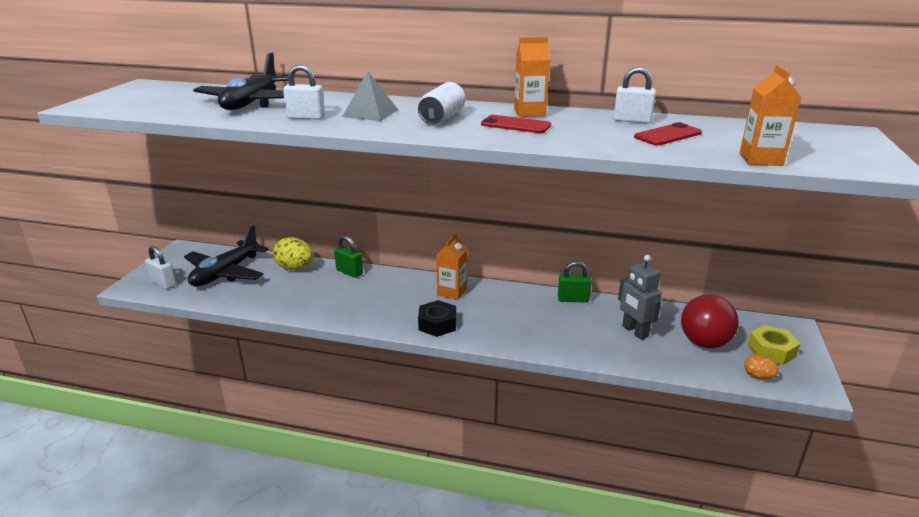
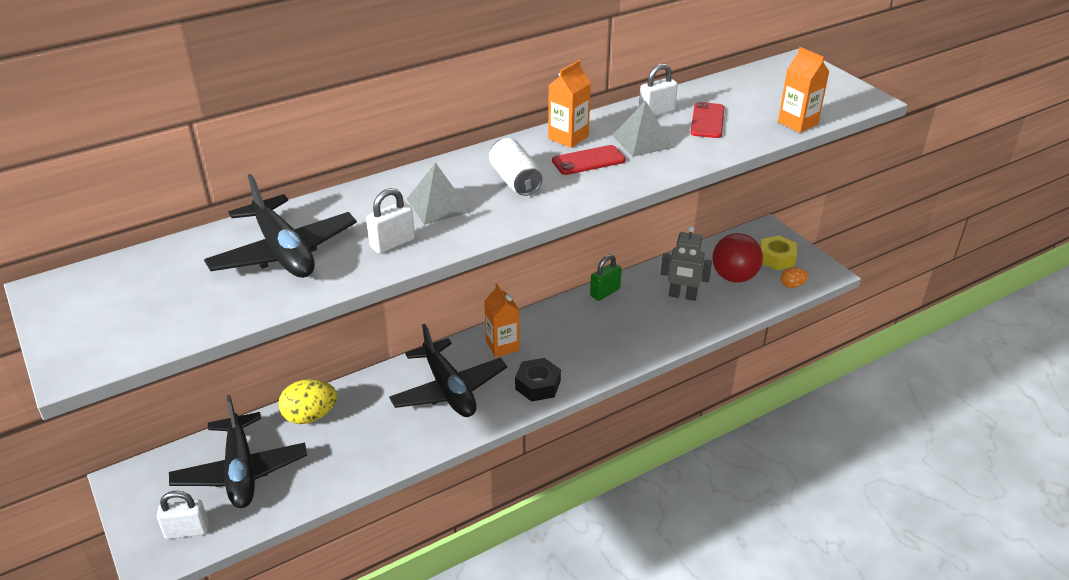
camera: 45 degrees left, 10 degrees up
(349, 272) = (375, 385): green padlock -> none
(382, 296) = (449, 389): none -> black plane
(582, 129) = (642, 141): none -> grey pyramid

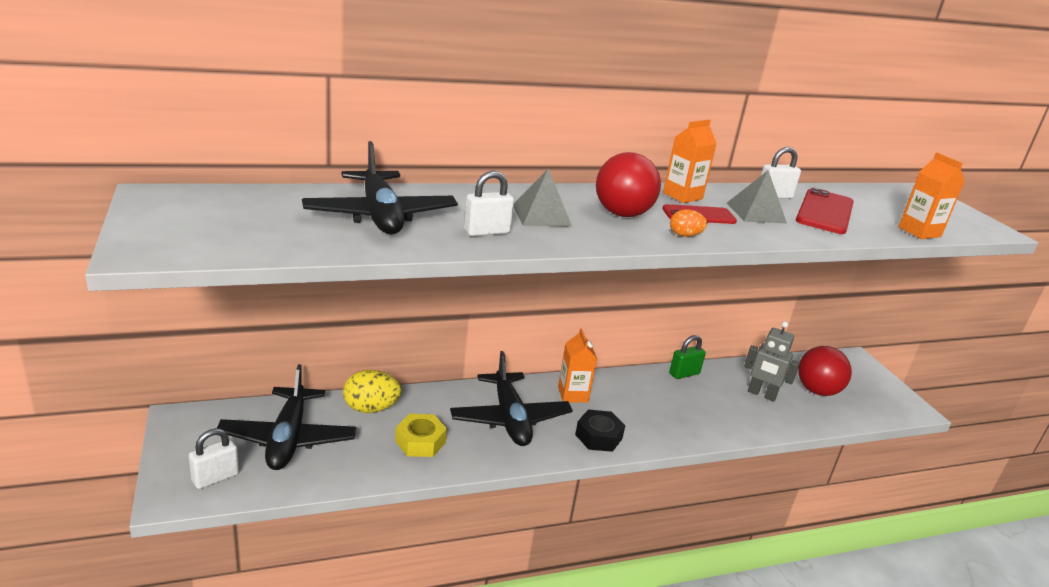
camera: 10 degrees right, 10 degrees down
(187, 531) = (215, 478): white padlock -> white padlock turned 45 degrees counterclockwise
(515, 181) = (622, 214): white can -> red ball
(707, 121) = (824, 212): red phone -> red phone, size x1.54
(776, 258) = (863, 385): yellow nut -> yellow nut (420, 442)
(792, 285) = (877, 412): orange egg -> orange egg (685, 235)

